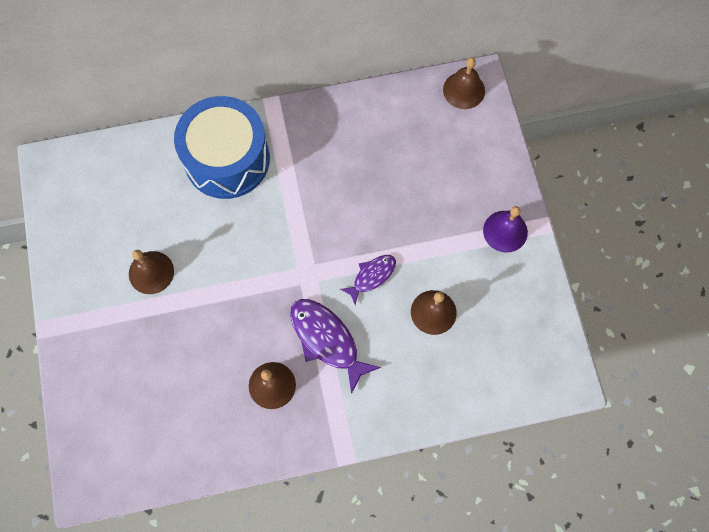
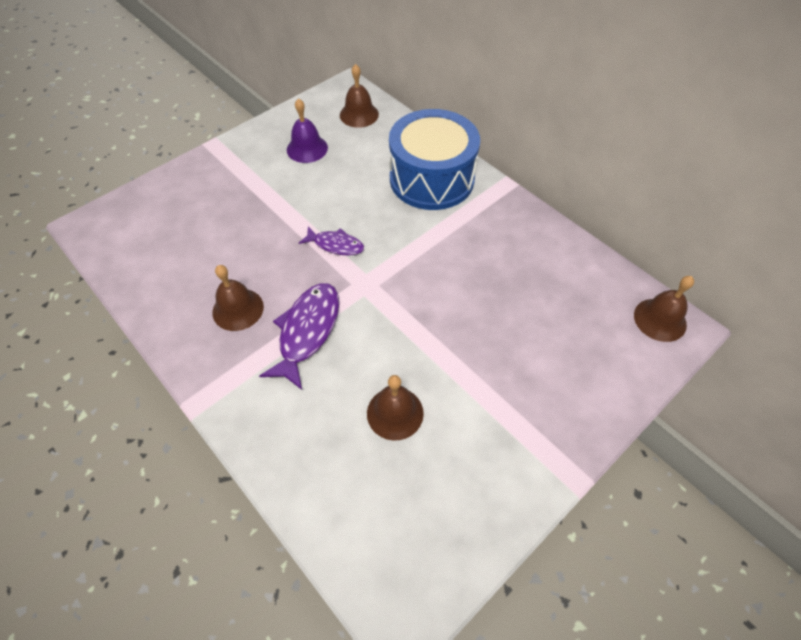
camera: 60 degrees right, 15 degrees down
(151, 272) = (296, 180): brown bell -> brown bell (359, 114)
(372, 276) = (397, 337): purple fish -> purple fish (335, 245)
(505, 231) = (538, 440): purple bell -> purple bell (307, 148)

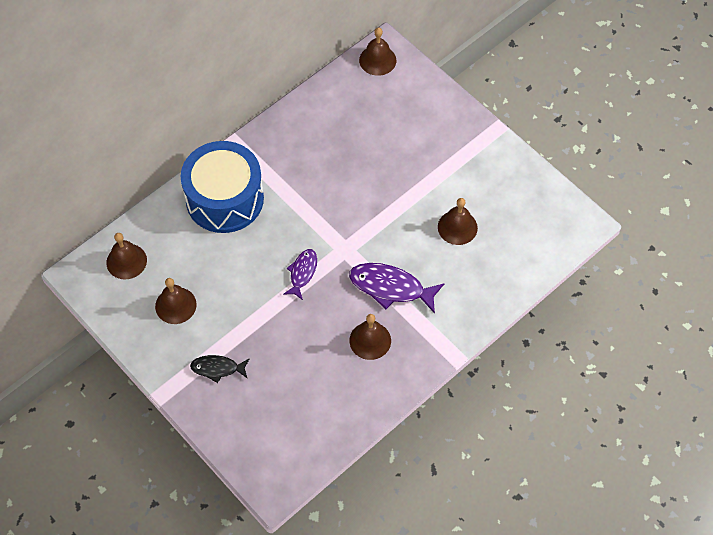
camera: 90 degrees left, 5 degrees up
(231, 180) = (217, 368): none -> black fish
(307, 148) = (175, 305): purple bell -> brown bell

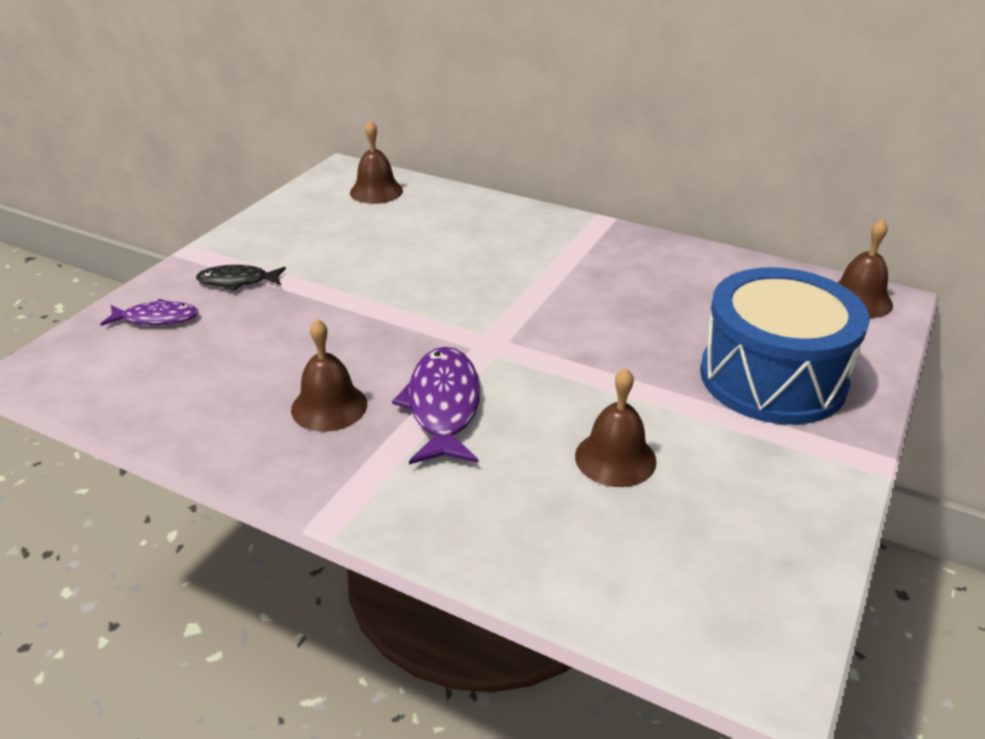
camera: 70 degrees right, 25 degrees down
(175, 305) = (326, 233): brown bell -> none
(217, 368) = (237, 281): black fish -> black fish turned 75 degrees counterclockwise
(225, 199) = (509, 232): blue drum -> blue drum (772, 378)
(302, 273) = (426, 315): purple fish -> purple fish (156, 318)

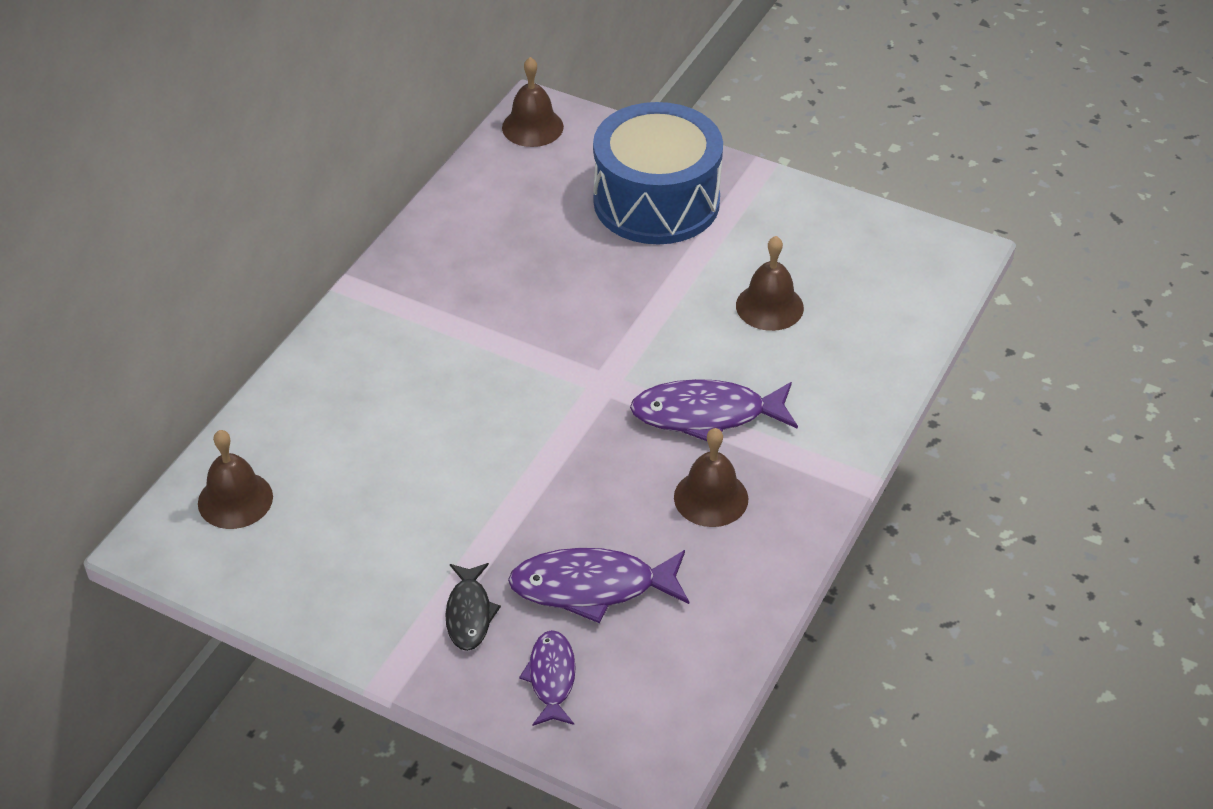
camera: 90 degrees left, 10 degrees up
(242, 337) = (592, 587): none -> purple fish

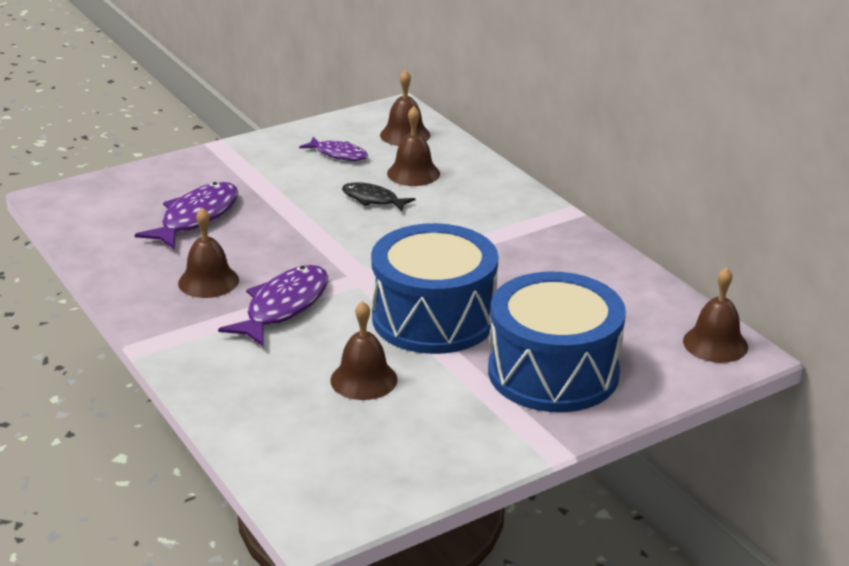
camera: 120 degrees right, 15 degrees down
(341, 445) = (413, 173): none -> brown bell
(469, 613) = (230, 177): black fish -> black fish (373, 199)
(551, 678) = (152, 187): purple fish -> purple fish (338, 154)
(635, 303) = (433, 318): none -> blue drum

